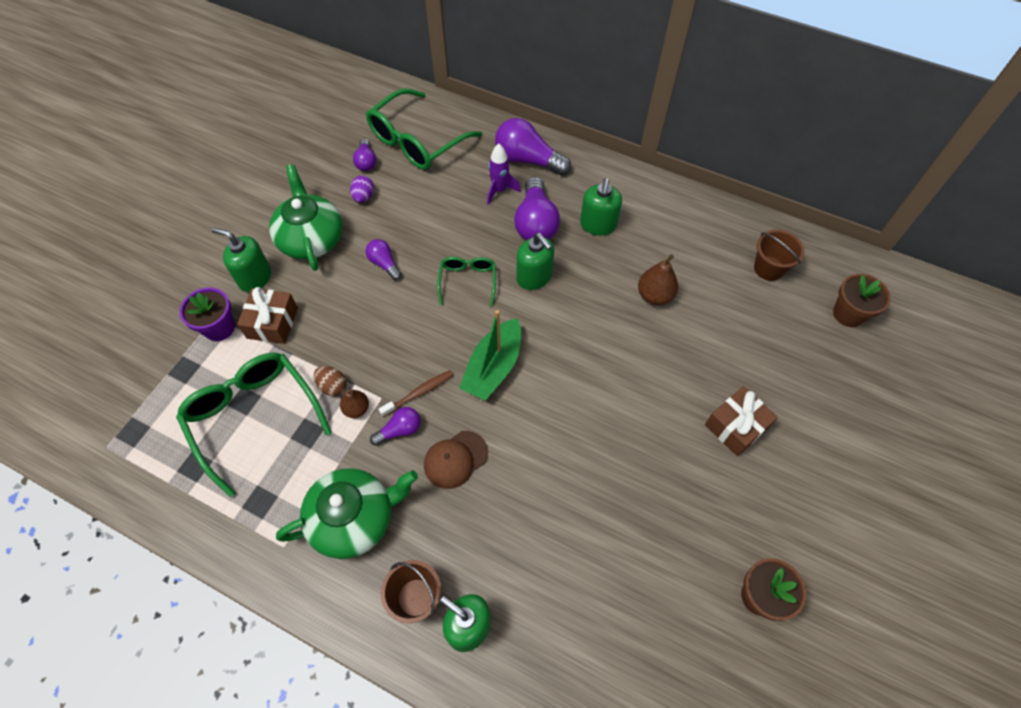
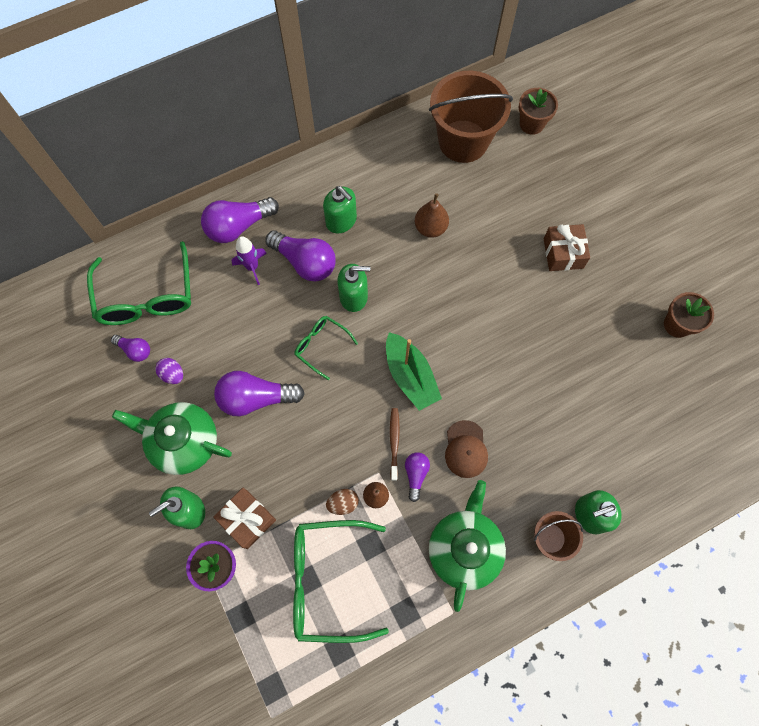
camera: 55 degrees left, 10 degrees up
(384, 264) = (256, 398): purple light bulb -> purple light bulb, size x1.85
(768, 268) = (463, 141): brown bucket -> brown bucket, size x1.96

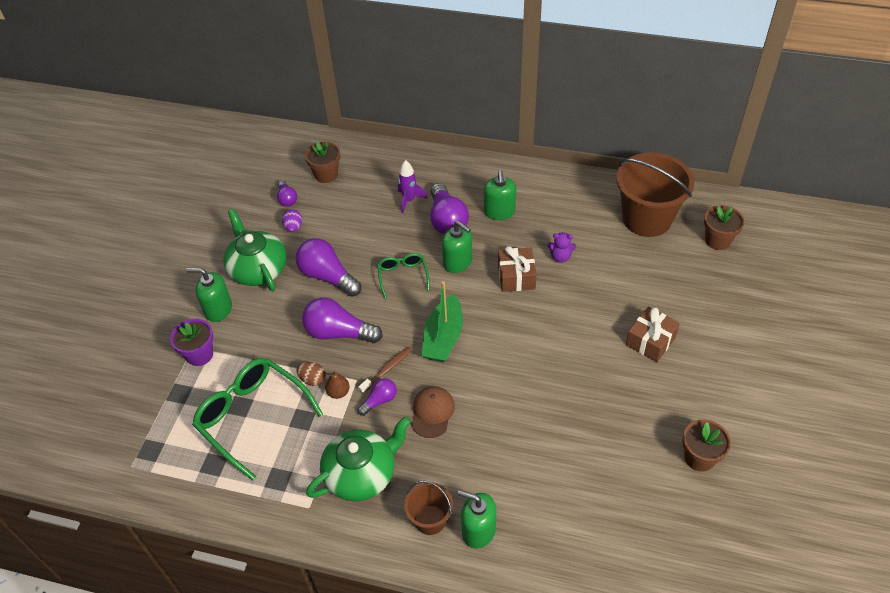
camera: 45 degrees right, 20 degrees down
(147, 297) = (326, 175): green glasses -> brown flower pot
(238, 226) = (426, 172): purple light bulb -> purple light bulb (338, 333)
(247, 519) = (245, 341): brown gift -> brown gift (516, 277)
(430, 228) = (560, 257): brown pear -> purple teddy bear
(466, 449) = (432, 412): brown cap -> brown cap turned 150 degrees clockwise

